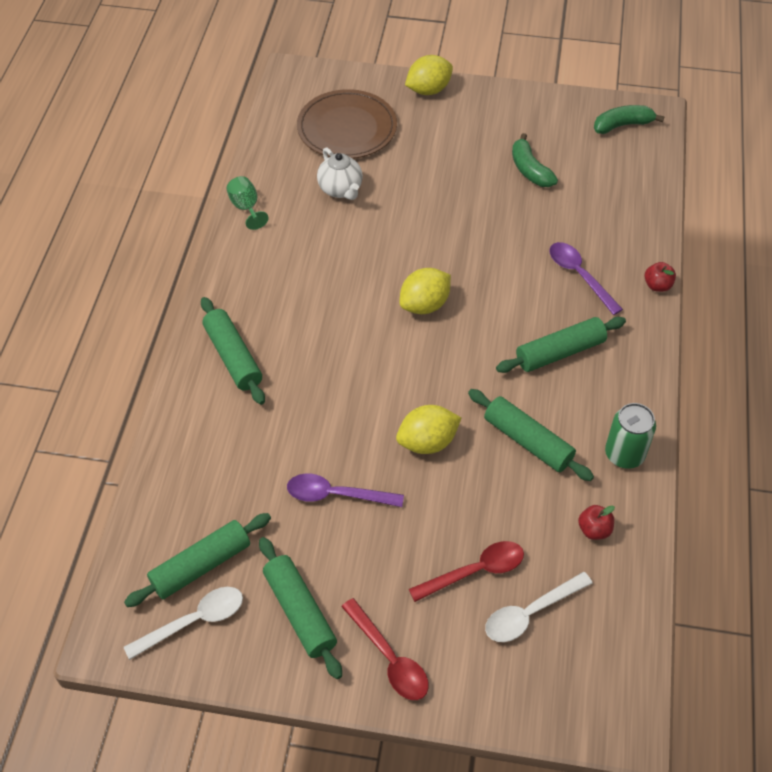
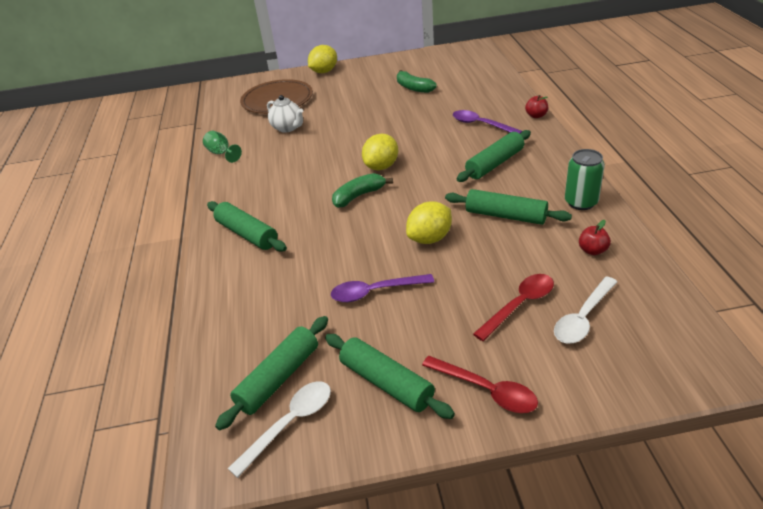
camera: 15 degrees left, 15 degrees down
(622, 125) = (459, 56): green banana -> green banana (358, 196)

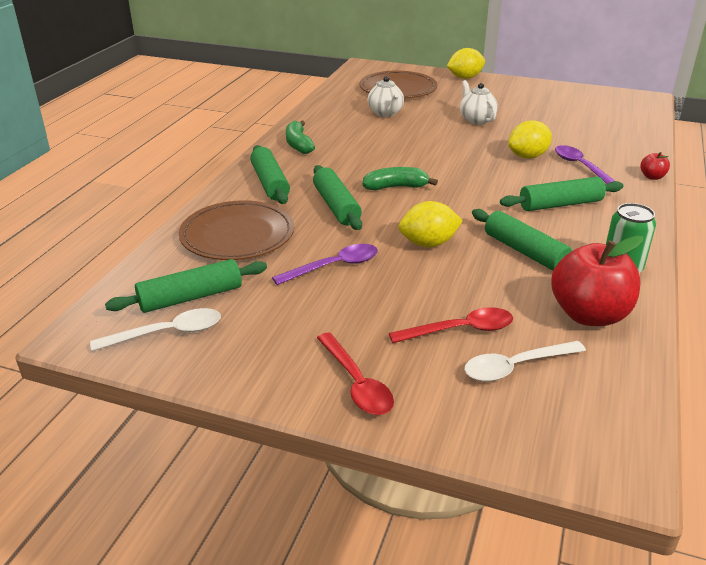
camera: 25 degrees right, 5 degrees down
(221, 153) = (308, 116): green goblet -> none
(264, 297) = (237, 235): none -> brown plate
(368, 109) = (476, 120): none -> white teapot
(375, 292) = (334, 266): purple spoon -> purple spoon turned 135 degrees clockwise
(381, 166) = (441, 170): yellow lemon -> yellow lemon (527, 156)
(386, 382) = (274, 338): green rolling pin -> green rolling pin (336, 206)
(414, 88) = (541, 115): green banana -> green banana (298, 144)
(592, 250) = (589, 314): red apple -> red apple, size x2.28

